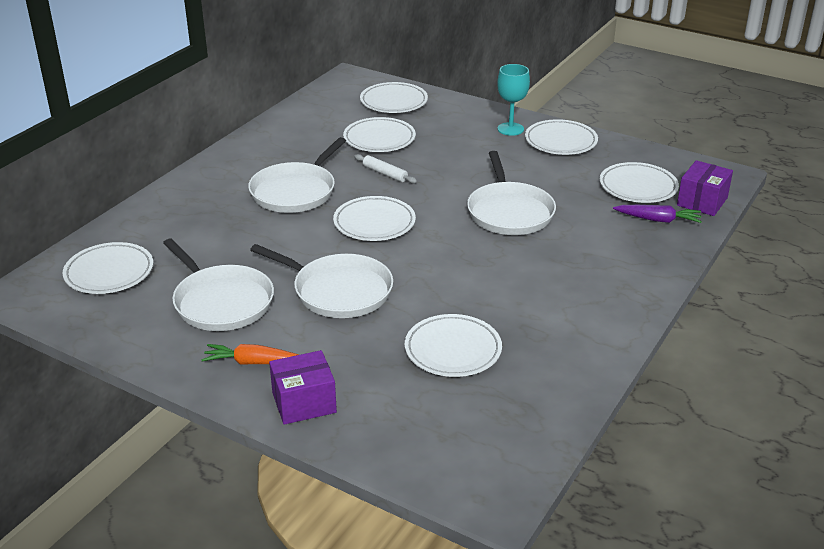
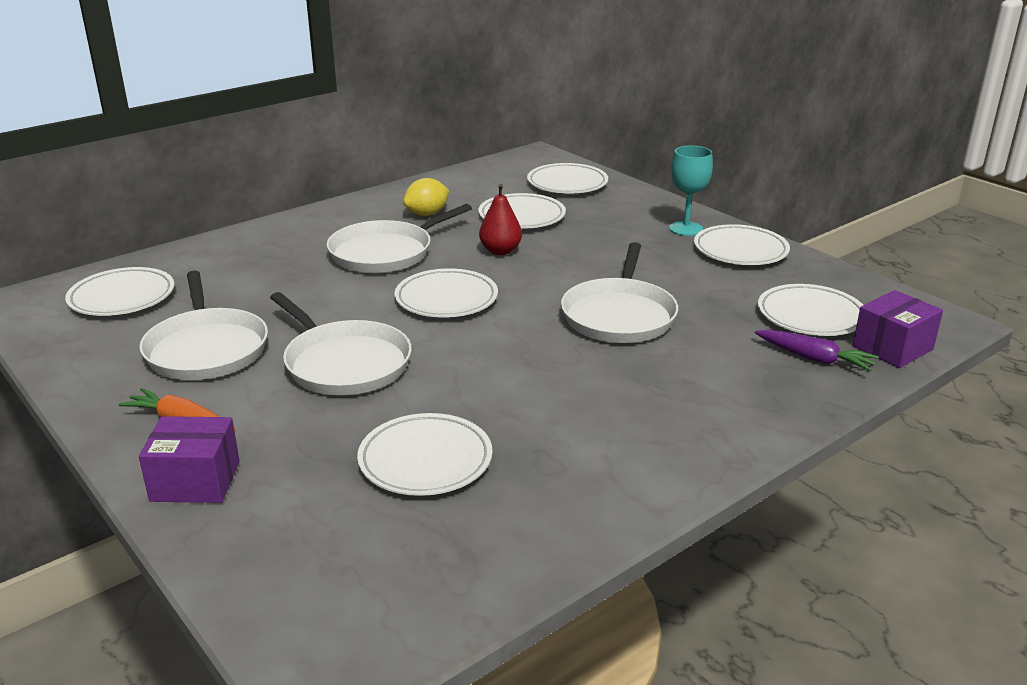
camera: 20 degrees right, 5 degrees down
(301, 150) = (427, 214): none -> yellow lemon
(385, 173) = (500, 251): white rolling pin -> red pear

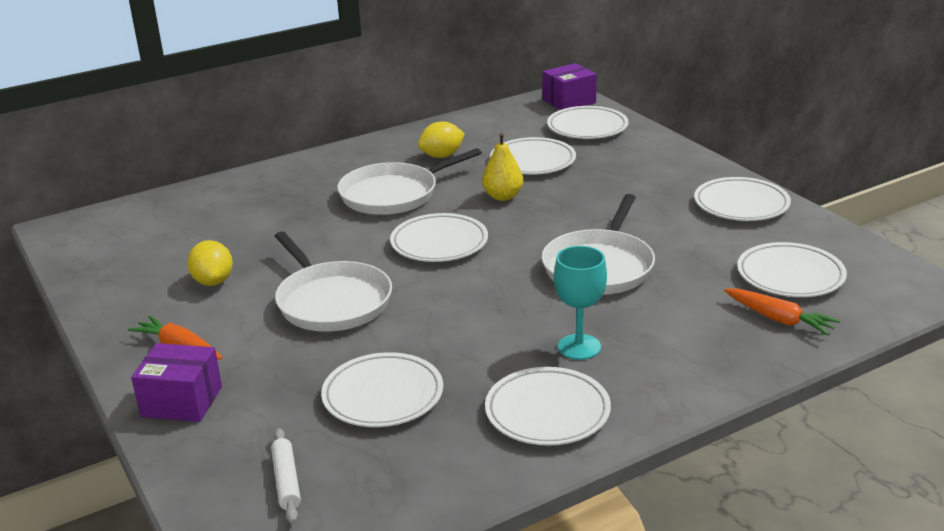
camera: 10 degrees right, 0 degrees up
(122, 297) = (149, 229): white plate -> white plate (547, 412)
(206, 349) = (213, 281): white pan -> yellow lemon
(338, 563) = (286, 481): none -> white rolling pin
(500, 251) = (503, 196): red pear -> yellow pear
(686, 229) = (693, 179): turquoise goblet -> turquoise goblet (579, 347)
(814, 358) = (779, 319): purple carrot -> orange carrot
(892, 348) = (862, 312): purple box -> purple box (569, 101)

